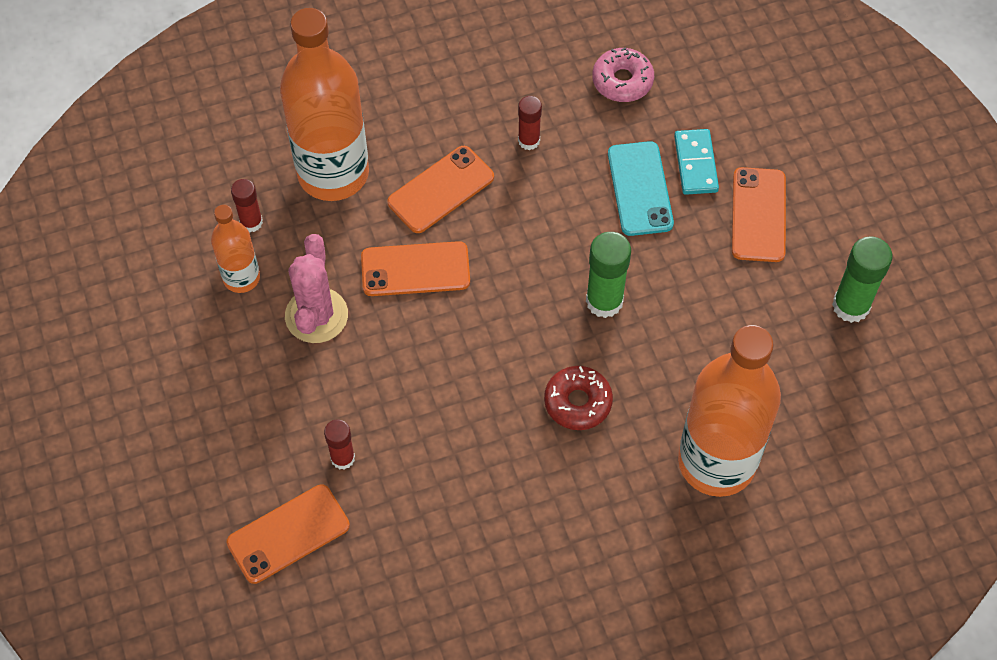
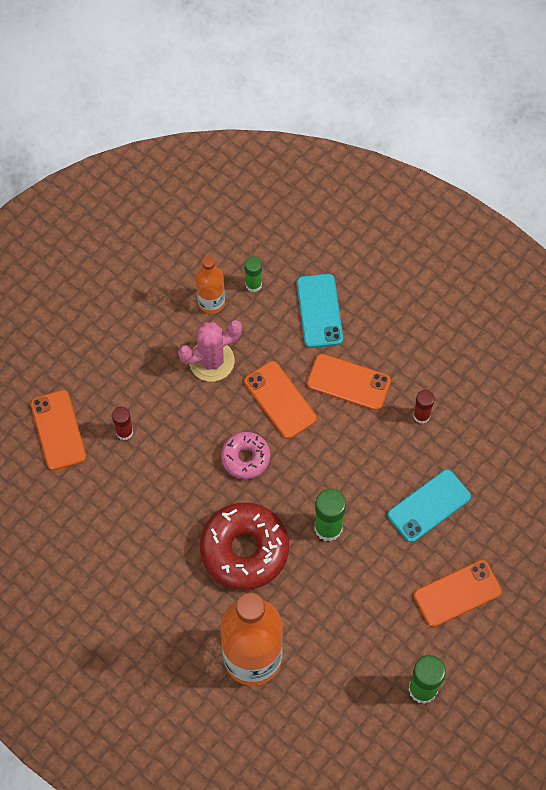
camera: 60 degrees right, 5 degrees up
(251, 222) = (253, 284): red glue stick -> green glue stick
(288, 534) = (58, 430): orange phone -> orange phone turned 45 degrees clockwise
(333, 173) = (319, 311): orange bottle -> turquoise phone
(578, 402) = (244, 550): red donut -> red donut, size x1.77
(622, 81) = (509, 449): pink donut -> pink donut (245, 458)
(695, 164) = (472, 531): turquoise domino -> none

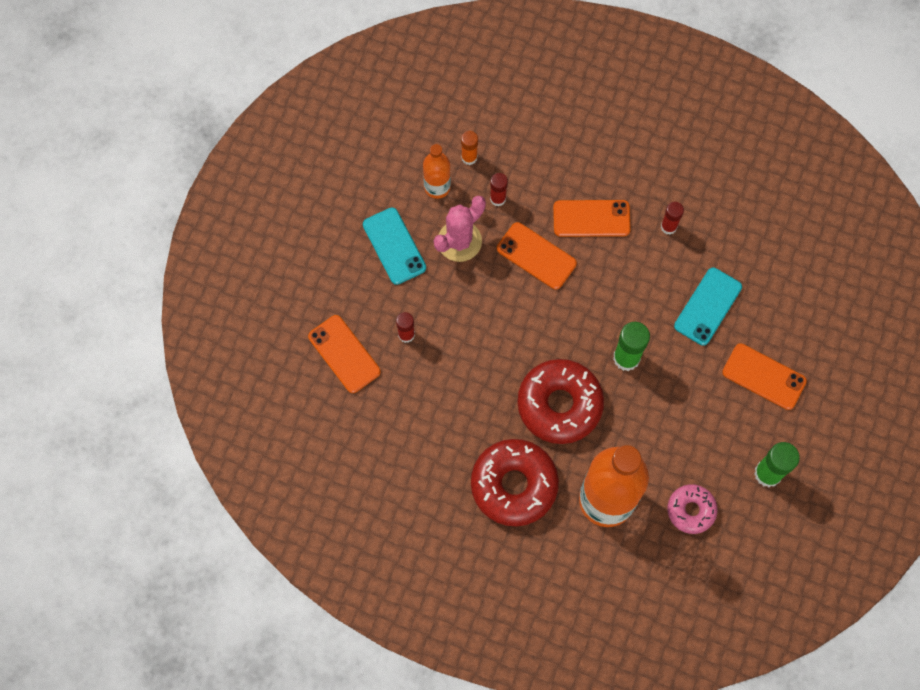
camera: 20 degrees left, 5 degrees up
(169, 611) = (514, 485): none -> red donut
(245, 458) = (526, 320): pink donut -> pink donut (691, 510)
(253, 284) = (469, 157): green glue stick -> orange glue stick
(265, 333) = (498, 198): none -> red glue stick
(319, 311) = (539, 162): turquoise phone -> turquoise phone (394, 246)
(457, 593) = (764, 376): orange phone -> orange phone turned 75 degrees clockwise

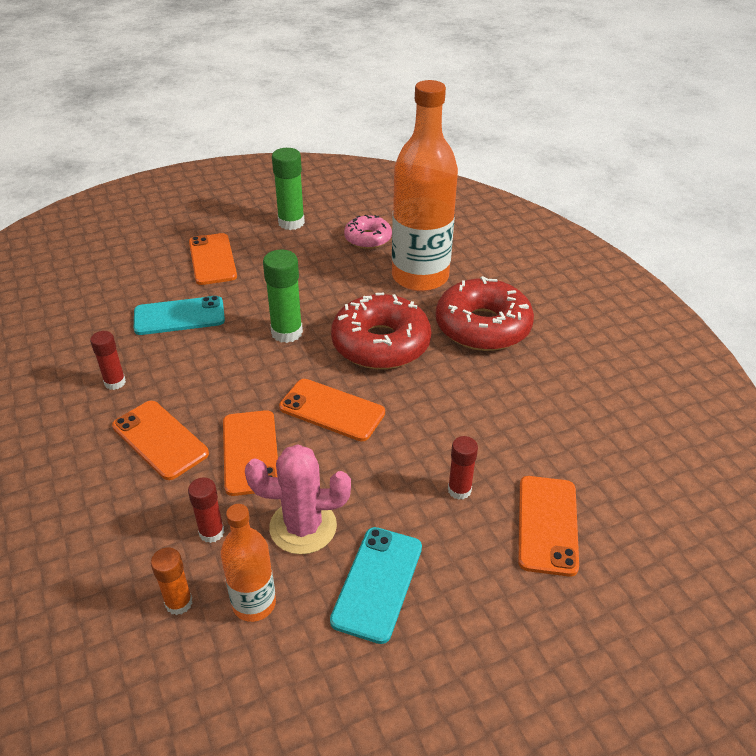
camera: 135 degrees left, 30 degrees down
(528, 324) = (332, 410): none -> orange phone

